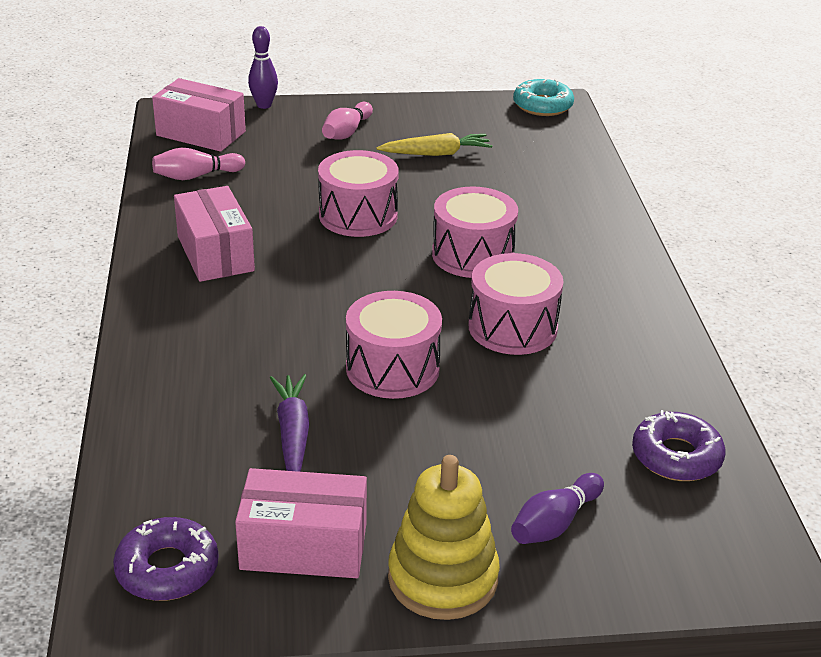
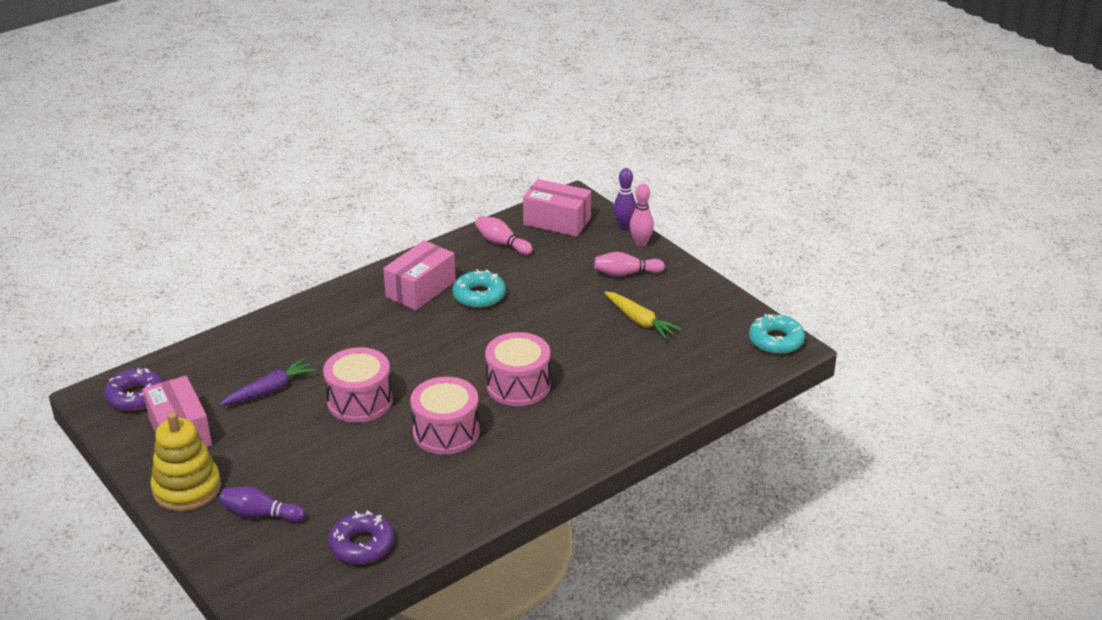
camera: 60 degrees right, 0 degrees up
(201, 133) = (557, 221): pink box -> pink box turned 60 degrees counterclockwise
(278, 222) = (479, 296): none -> turquoise donut
(304, 107) = (641, 243): none -> pink bowling pin
(358, 215) = (519, 322): pink drum -> none

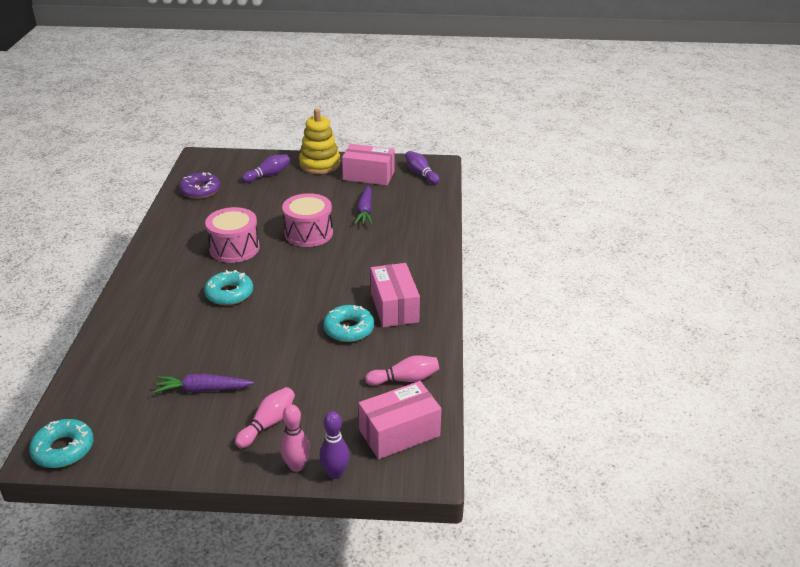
camera: 130 degrees right, 0 degrees up
(135, 396) = (421, 174): purple donut -> purple bowling pin
(518, 385) = (229, 294): pink drum -> turquoise donut
(640, 321) = (202, 389): yellow carrot -> purple carrot

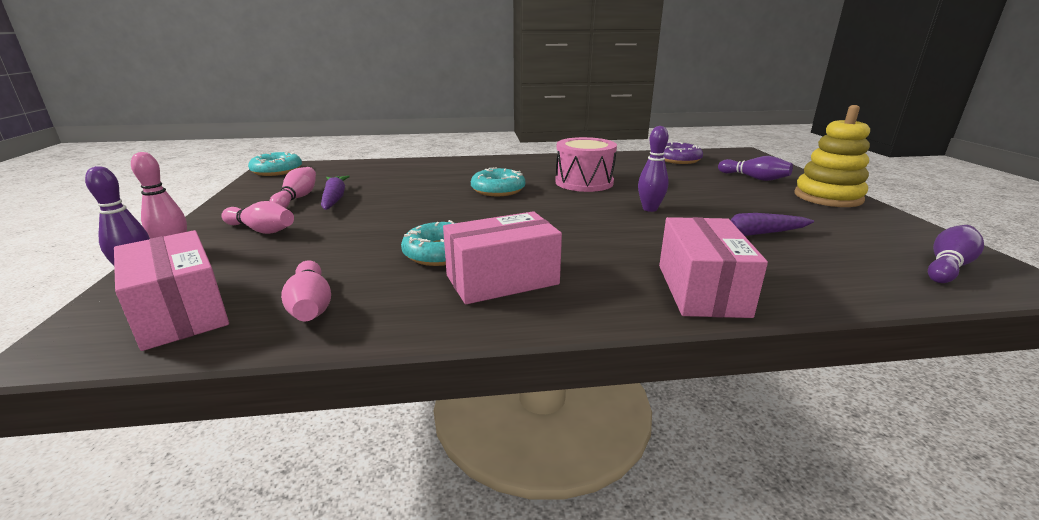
camera: 80 degrees right, 10 degrees down
(187, 415) = (297, 198): none -> pink bowling pin
(308, 233) = (650, 209): pink drum -> purple bowling pin
(368, 176) = (856, 227): pink box -> pink box (701, 290)

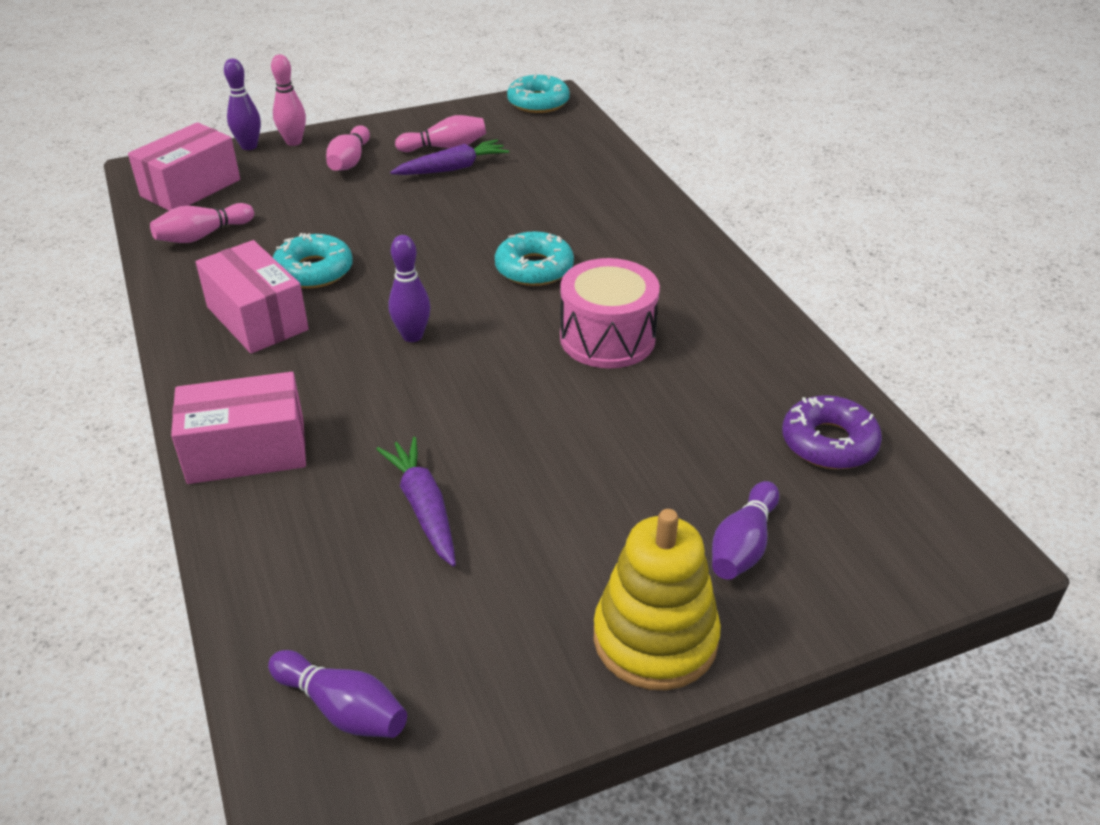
camera: 75 degrees right, 15 degrees up
(650, 209) = (502, 409): purple bowling pin -> purple bowling pin (412, 336)

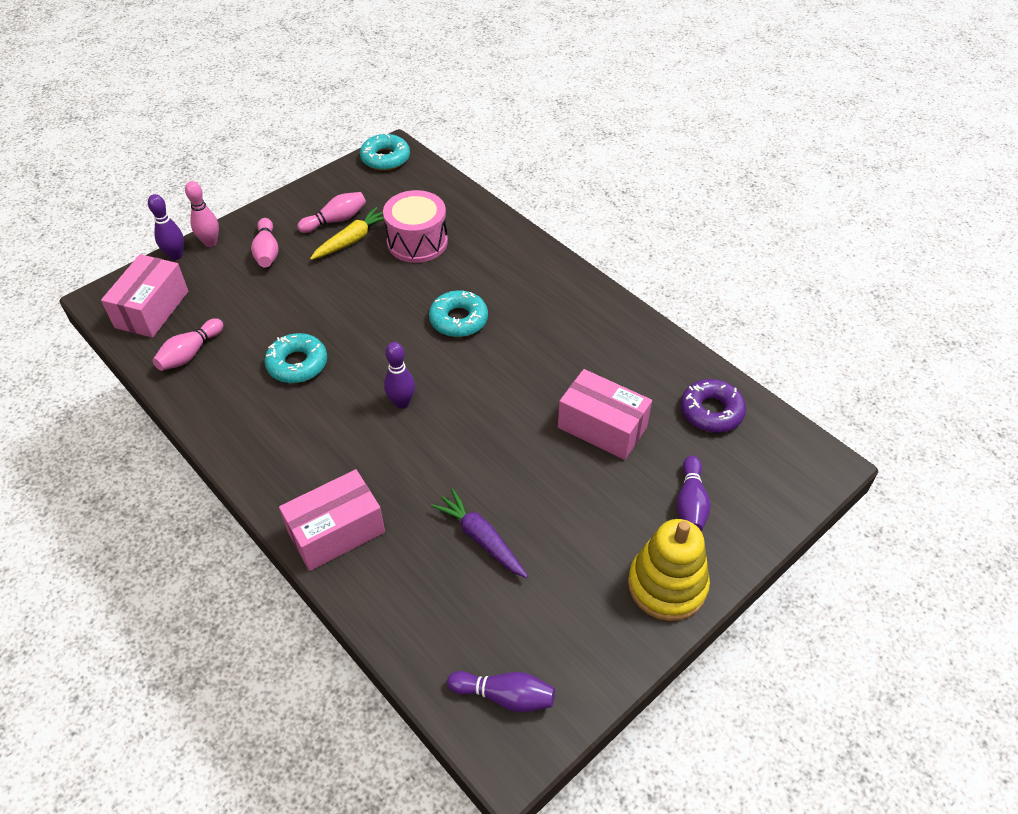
camera: 20 degrees left, 10 degrees up
(257, 318) = (278, 418): pink box -> pink box (602, 427)
(452, 168) = (352, 240): purple carrot -> yellow carrot
(607, 338) = (537, 367): pink drum -> pink drum (417, 242)

